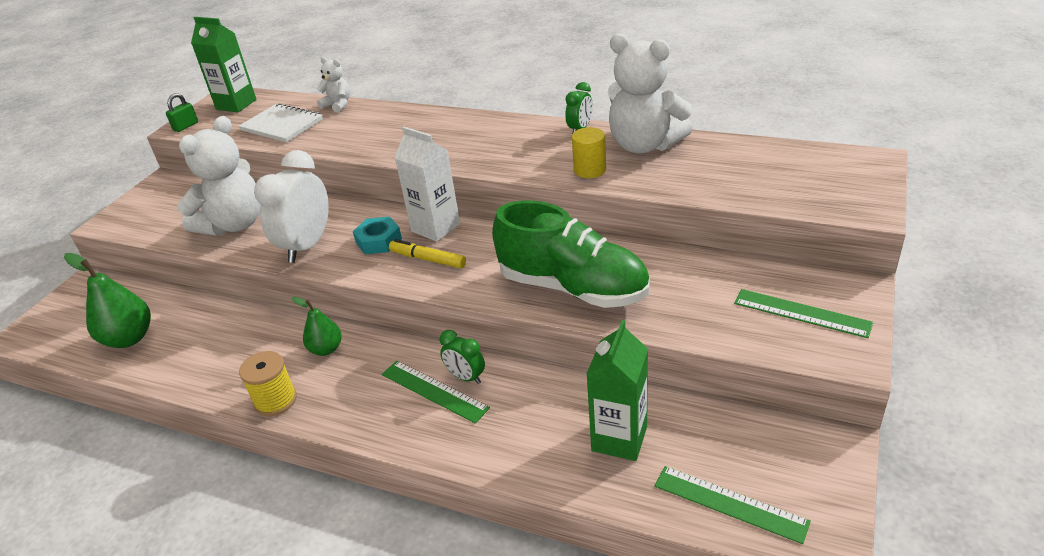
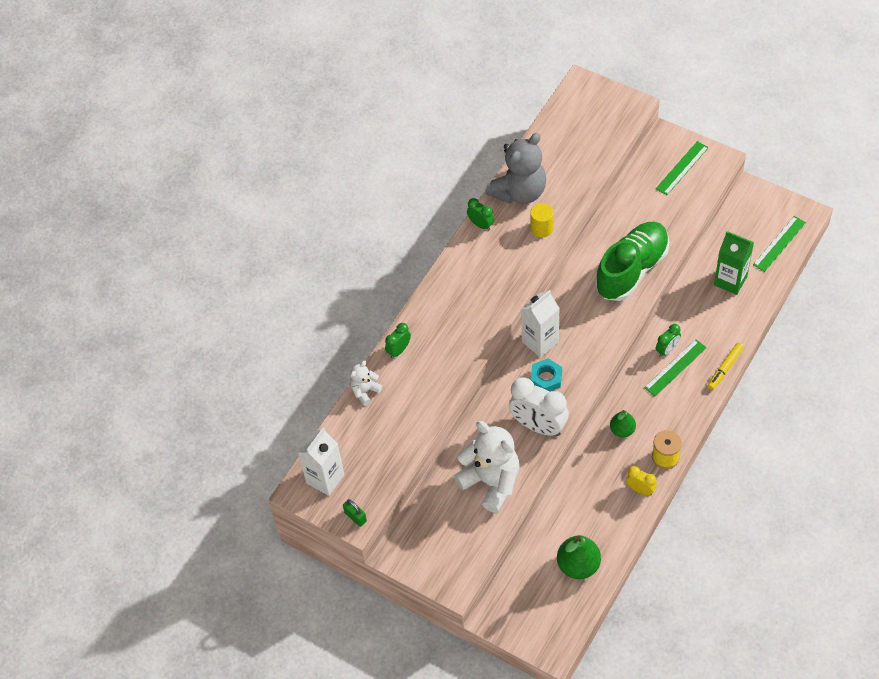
camera: 80 degrees left, 20 degrees up
(226, 381) = (640, 489): none -> yellow clock
(236, 104) = (325, 478): green carton -> white carton
(282, 125) = (387, 434): white notebook -> none
(390, 113) = (398, 350): none -> green clock
(428, 259) = (578, 348): yellow marker -> yellow marker (725, 368)
(644, 145) = (519, 192): white teddy bear -> grey teddy bear

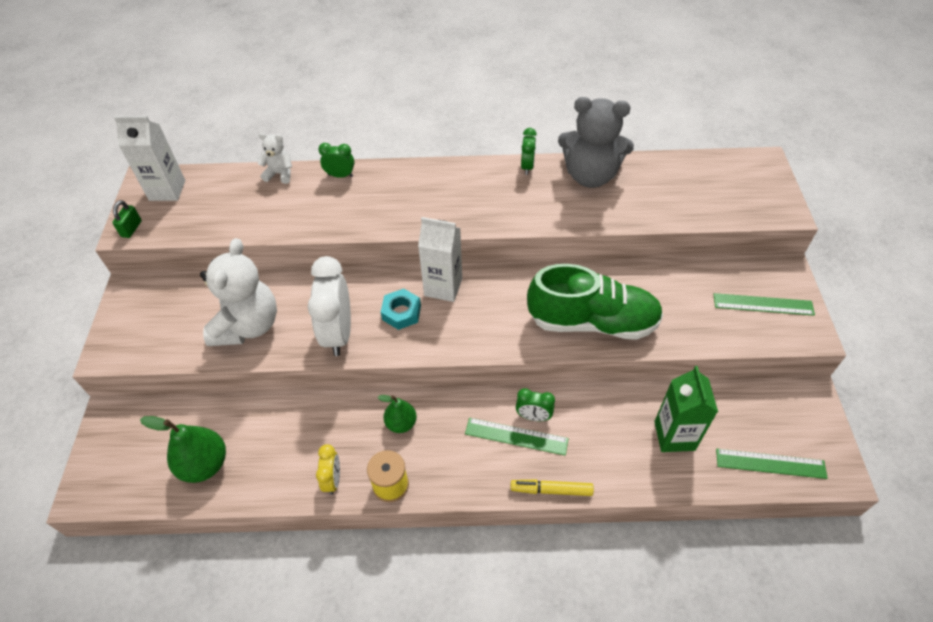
camera: 55 degrees right, 5 degrees down
(542, 228) = (562, 211): yellow cylinder -> none

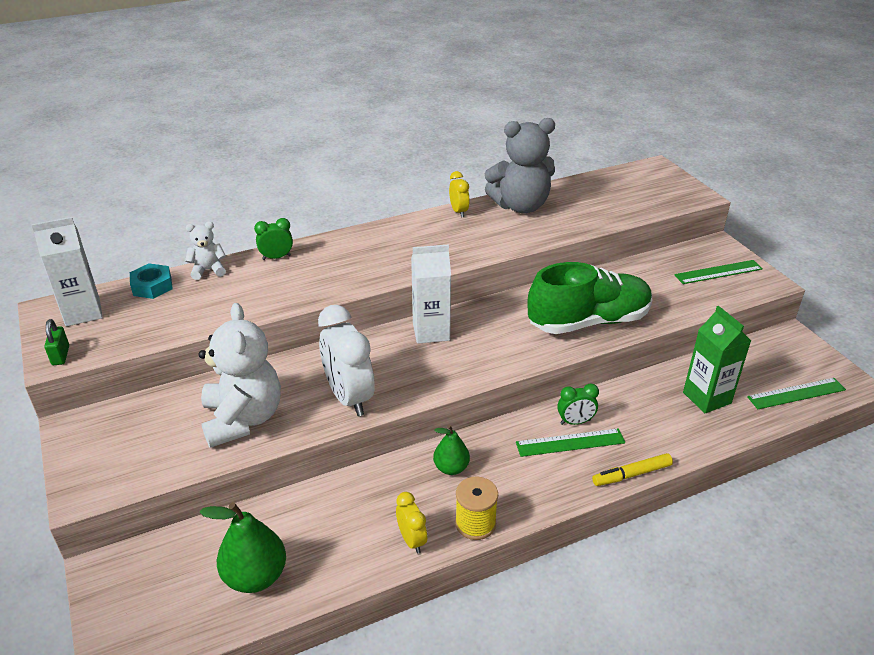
camera: 25 degrees left, 15 degrees down
(401, 312) = (403, 363): turquoise nut -> turquoise nut (152, 286)
(527, 167) = (459, 211): green clock -> yellow clock

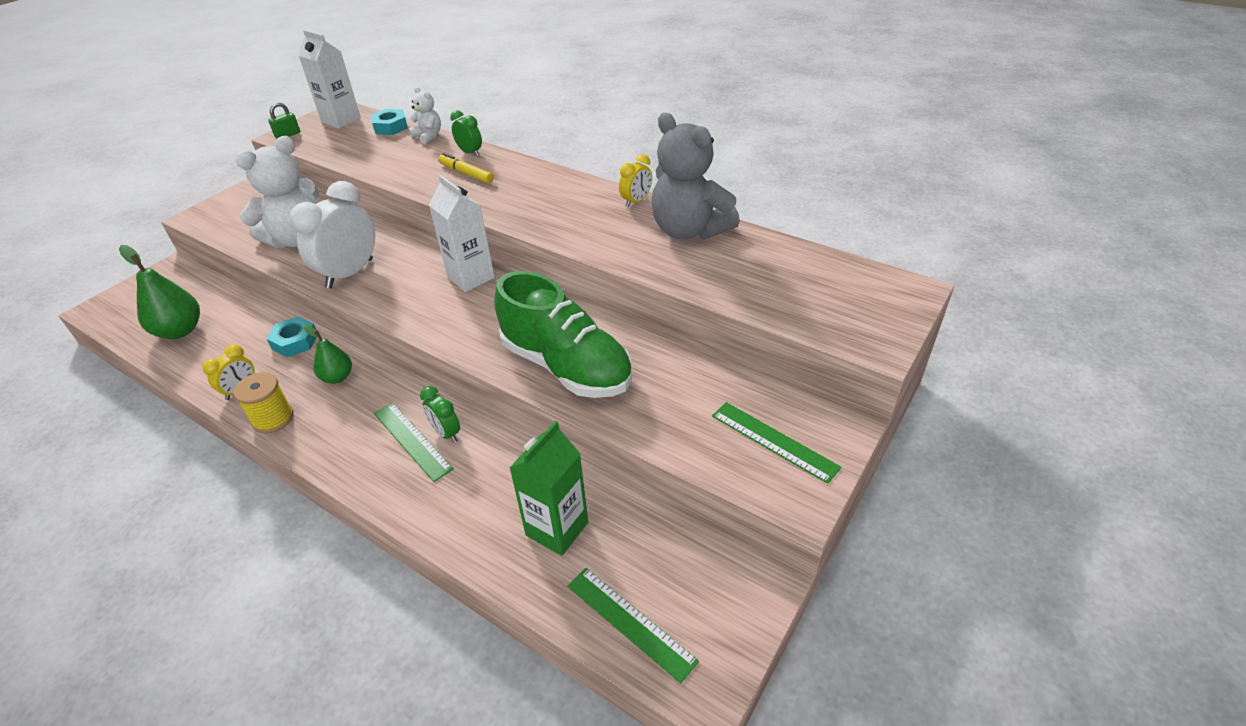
camera: 60 degrees right, 5 degrees up
(368, 486) = (295, 341): none -> turquoise nut
(631, 474) = (386, 503): yellow marker -> yellow marker (466, 173)

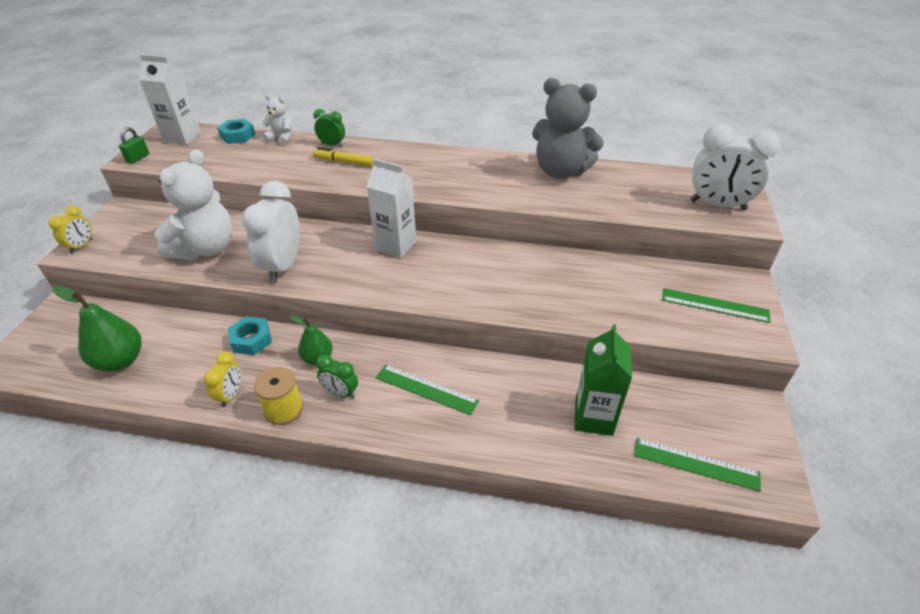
camera: 25 degrees left, 0 degrees up
(446, 433) = (450, 375): green clock -> green clock (340, 393)
(566, 366) = (530, 293): green shoe -> none
(636, 201) = (503, 158): yellow clock -> yellow clock (81, 246)
(852, 314) = (717, 205): none -> white clock

